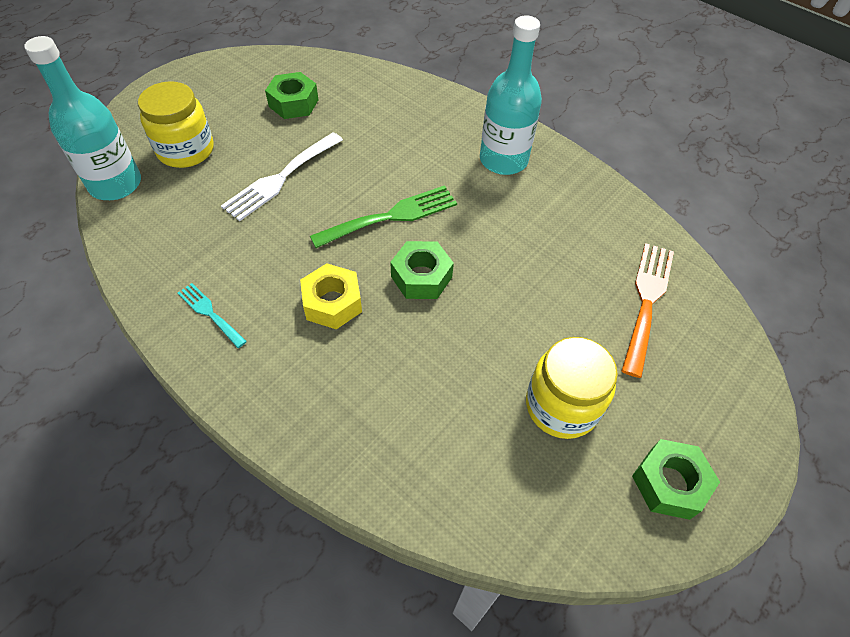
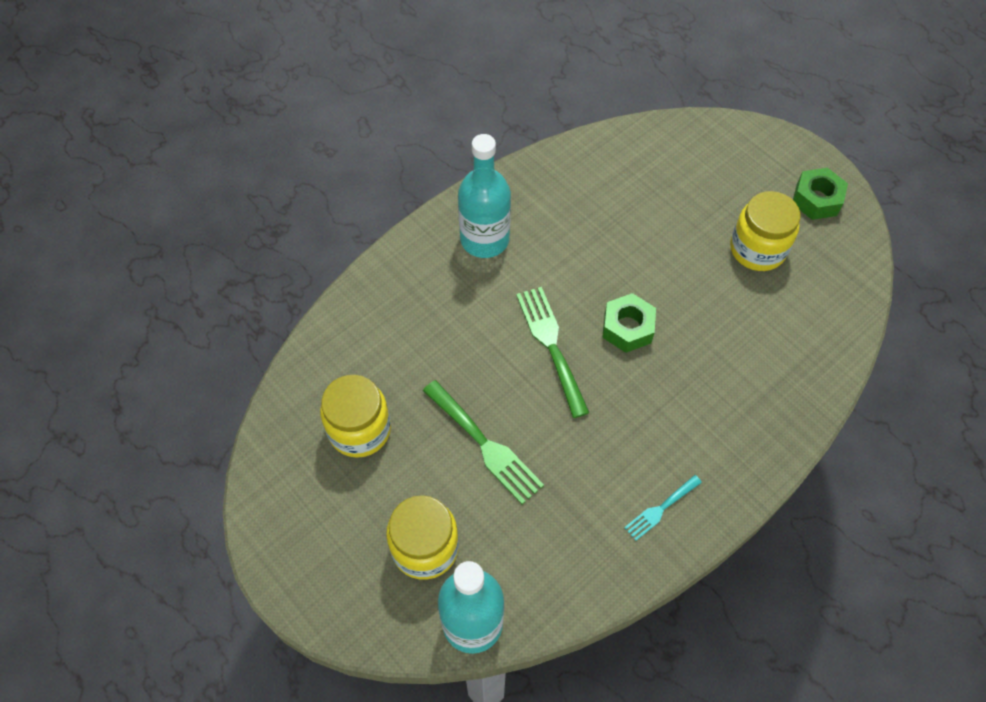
camera: 80 degrees left, 5 degrees up
(280, 178) = (485, 445): white fork -> green fork
(293, 103) = (359, 430): green nut -> yellow jar
(332, 303) = (653, 402): yellow nut -> none
(647, 301) = (662, 171): orange fork -> none

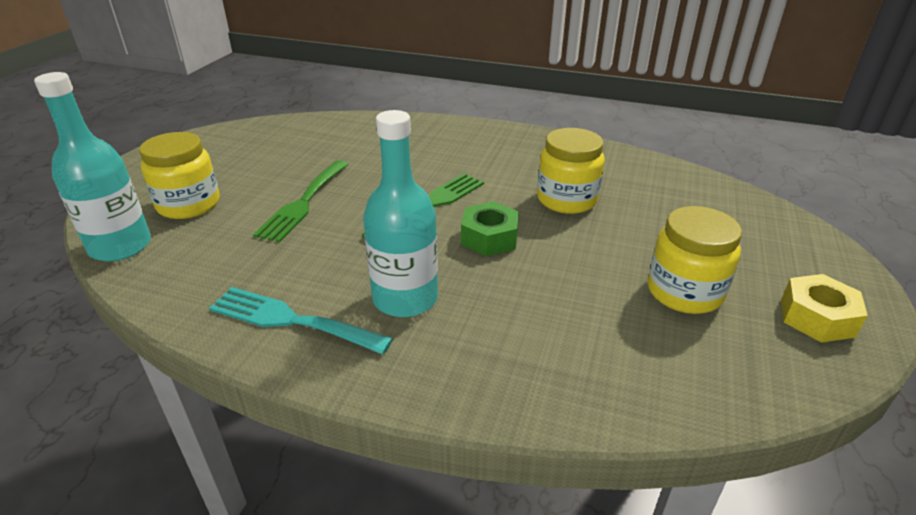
camera: 60 degrees right, 25 degrees down
(359, 430) = (283, 151): yellow jar -> yellow jar (567, 200)
(484, 239) = (501, 148): turquoise bottle -> turquoise bottle (405, 298)
(660, 509) = (291, 320): turquoise fork -> turquoise fork, size x1.75
(816, 199) = (816, 317): green nut -> yellow nut

